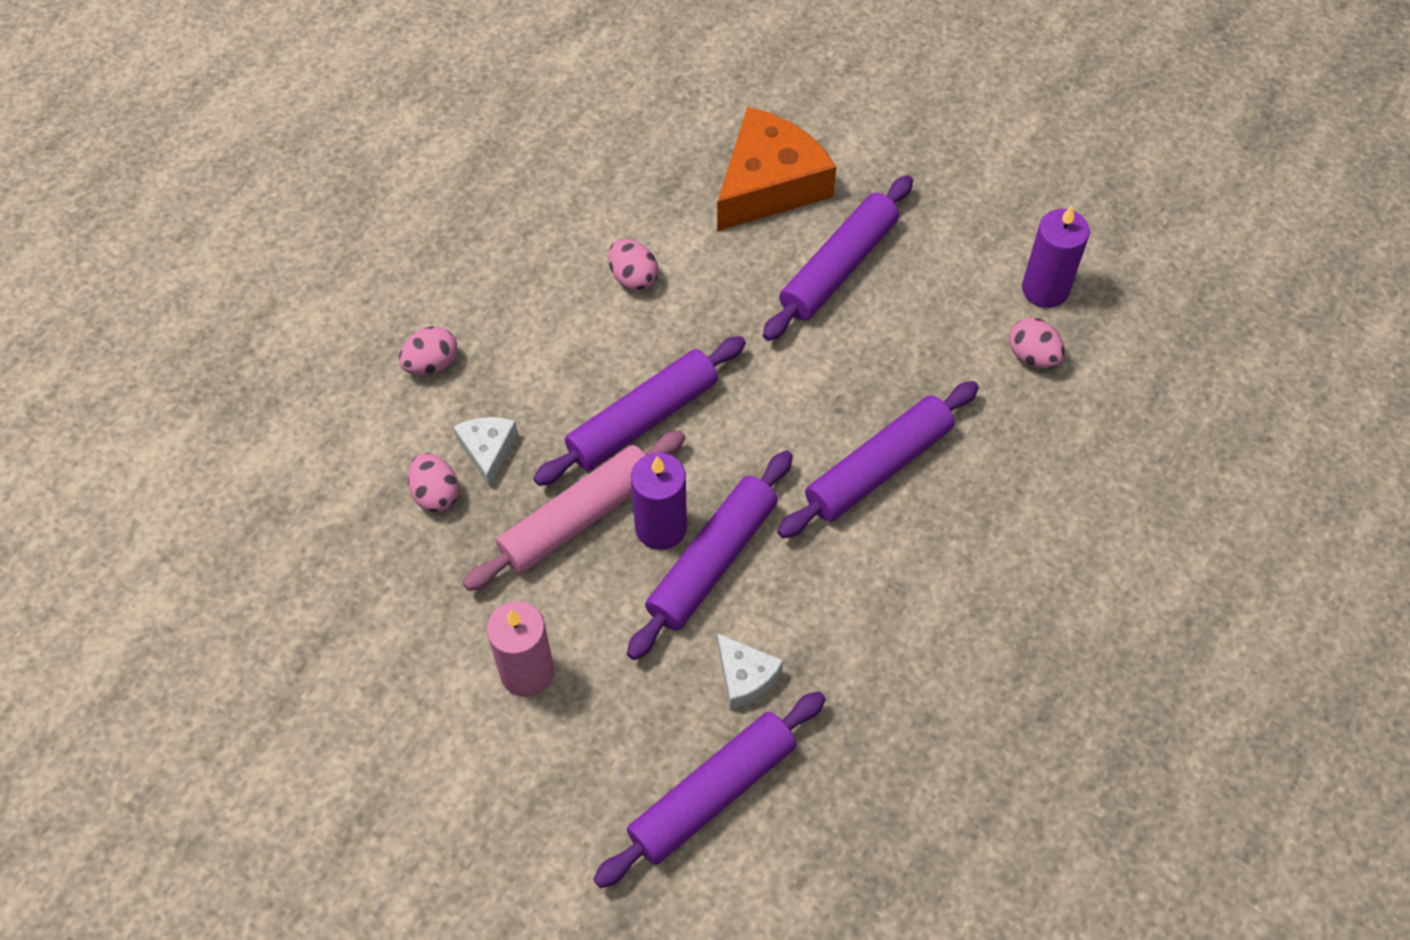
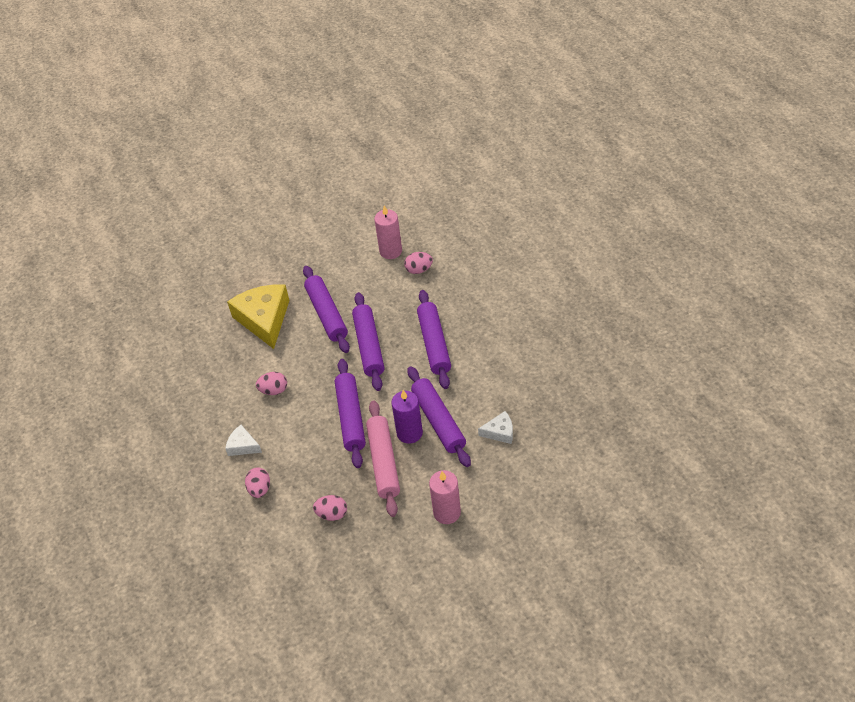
camera: 55 degrees left, 10 degrees down
(487, 450) = (323, 484): white cheese -> white cheese (243, 446)
(712, 794) = (545, 466): purple rolling pin -> purple rolling pin (369, 346)
(769, 184) = (264, 319): orange cheese -> yellow cheese
(1045, 289) = (390, 251): purple candle -> pink candle

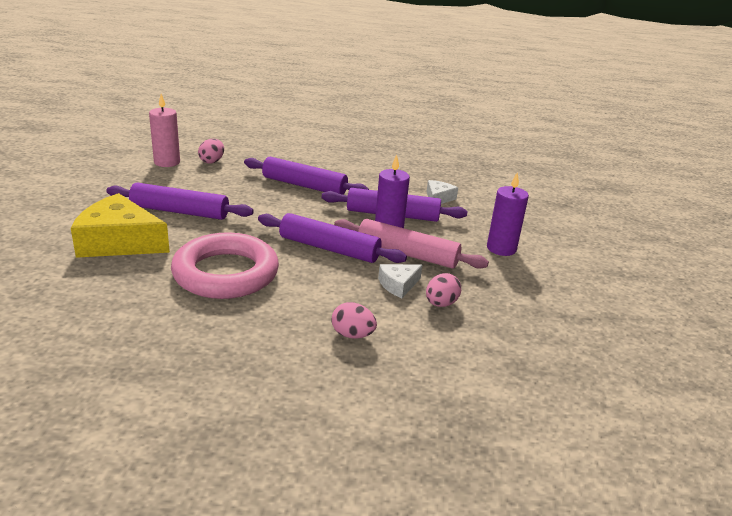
camera: 65 degrees left, 20 degrees down
(243, 446) = (273, 322): white cheese -> white cheese (398, 285)
(274, 390) = (226, 273): pink egg -> pink ring
(369, 346) = (257, 209): purple rolling pin -> none
(447, 512) = (501, 248): pink candle -> purple candle

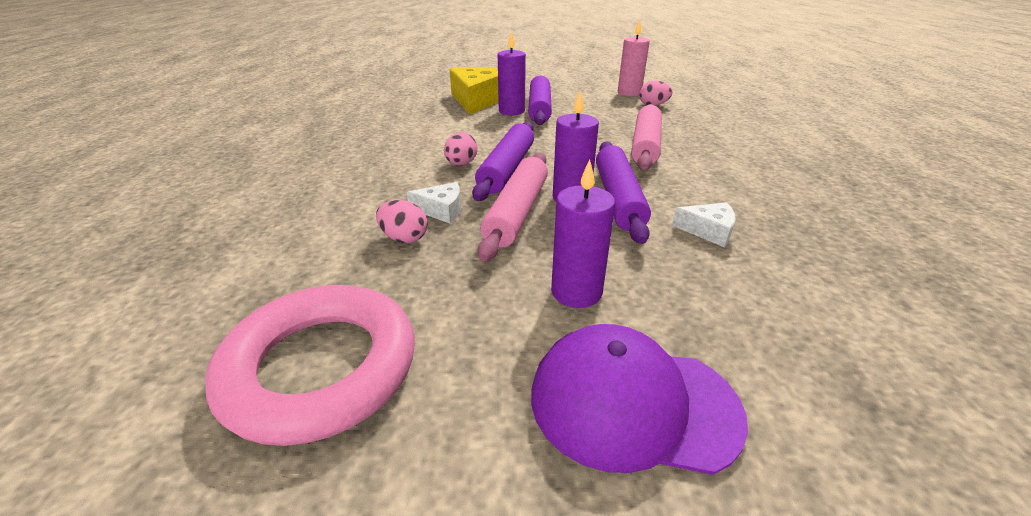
camera: 85 degrees right, 5 degrees up
(177, 227) = (511, 111): none -> purple candle
(226, 273) = (443, 134): pink ring -> pink ring (321, 368)
(304, 185) = (645, 145): purple rolling pin -> pink rolling pin
(352, 335) = (346, 191): pink egg -> pink egg (461, 164)
(398, 285) = (441, 210): white cheese -> white cheese turned 135 degrees clockwise
(578, 250) = (632, 403): none -> purple cap

